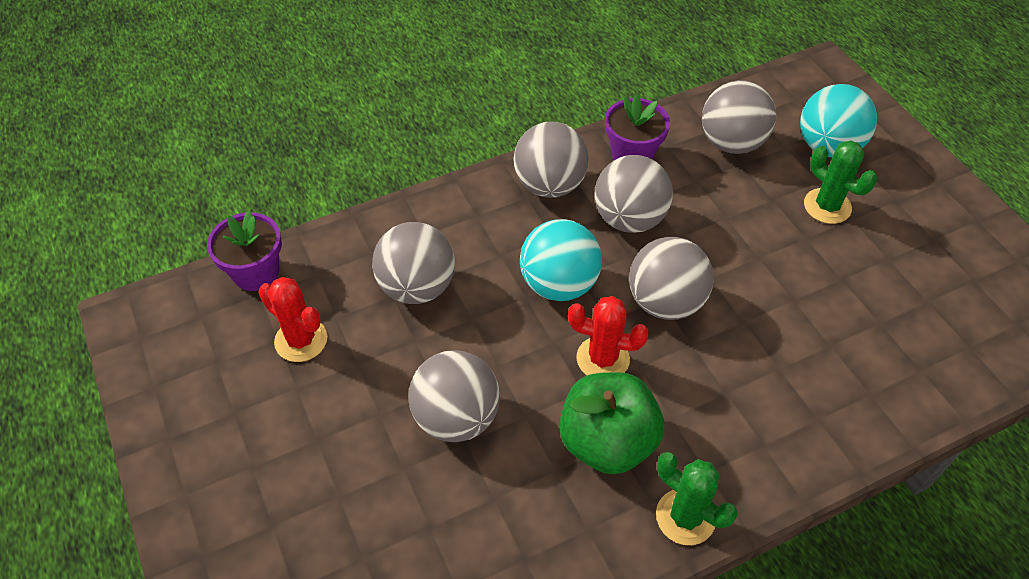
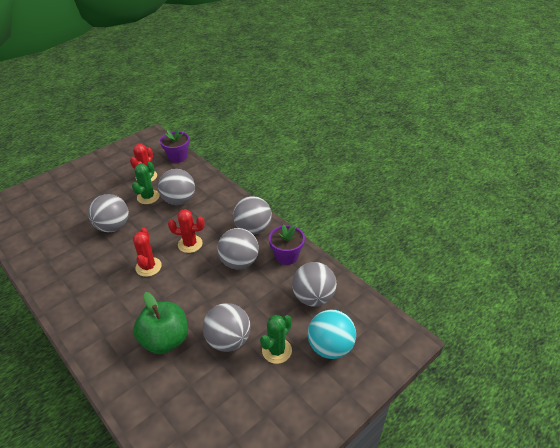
camera: 75 degrees right, 10 degrees down
(559, 284) = (190, 244): turquoise ball -> red cactus
(607, 442) = (103, 276): green apple -> green apple (165, 340)
(665, 302) = (186, 284): grey ball -> grey ball (228, 340)
(685, 517) = (64, 309): green cactus -> green cactus (148, 197)

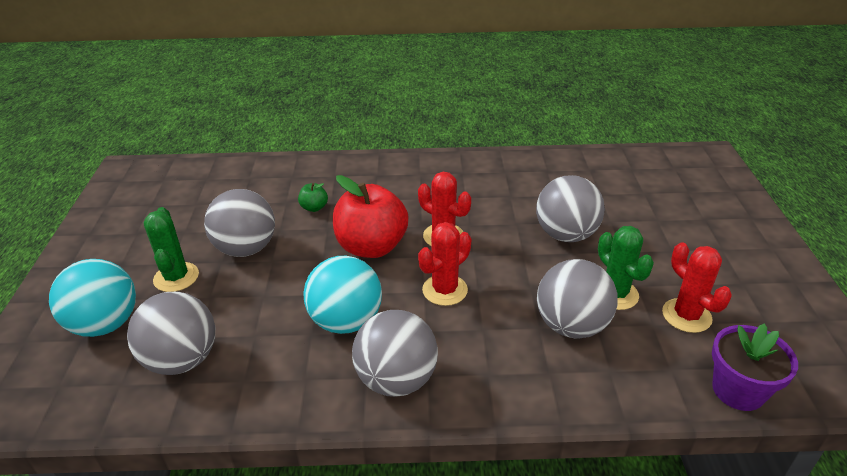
camera: 130 degrees right, 5 degrees down
(165, 340) = (314, 207): green apple -> green apple, size x0.43
(180, 288) = (371, 247): none -> red apple
(239, 262) = (346, 321): grey ball -> turquoise ball
(286, 256) = (288, 383): purple flower pot -> none

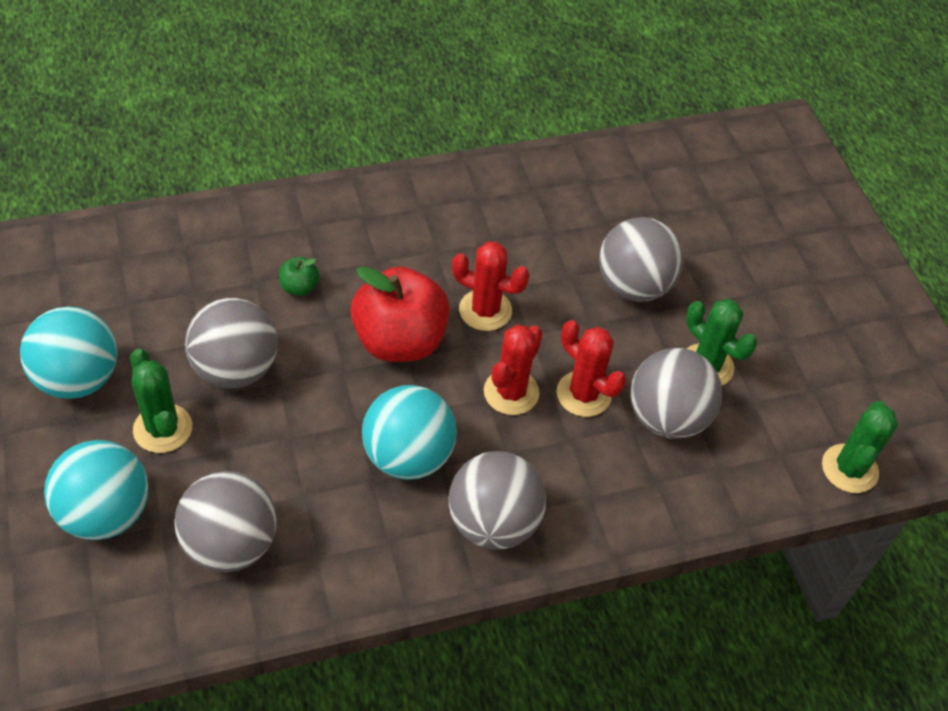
camera: 20 degrees left, 15 degrees up
(138, 241) = (78, 379): none -> turquoise ball
(686, 315) = (787, 383): red cactus -> red cactus (583, 394)
(738, 390) = (849, 469): purple flower pot -> green cactus

